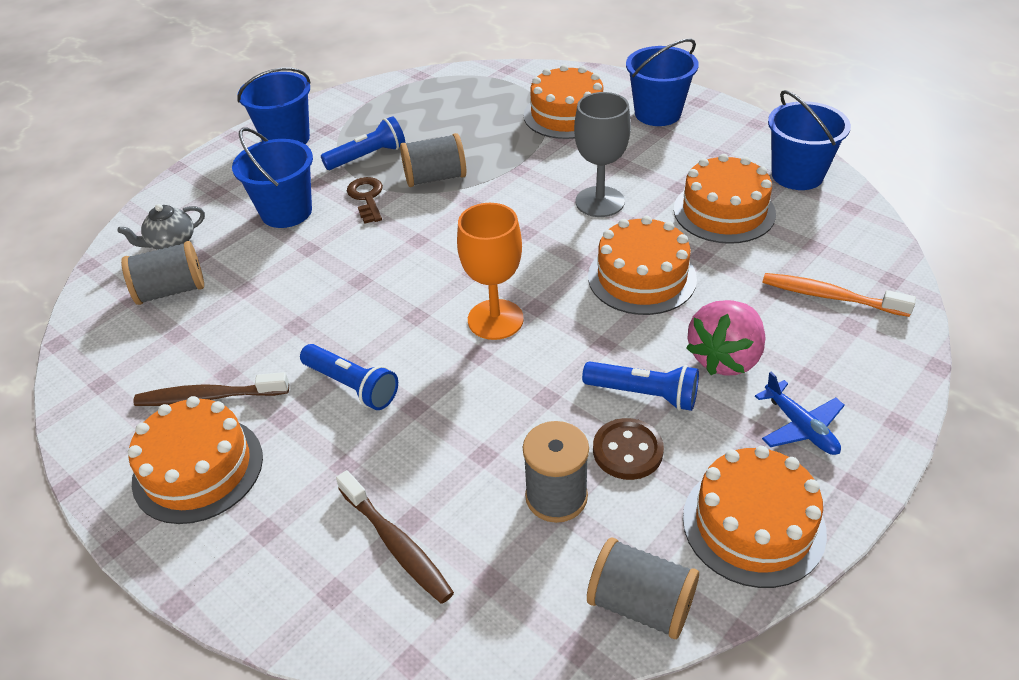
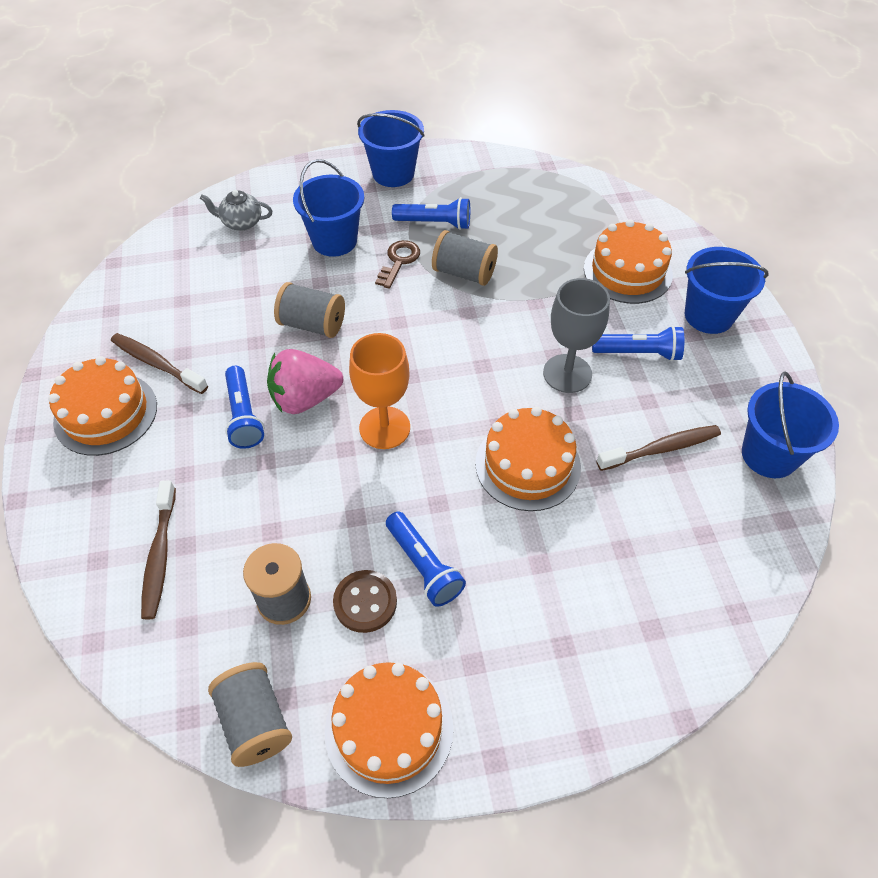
camera: 35 degrees right, 10 degrees up
(171, 291) = (207, 263): grey spool -> grey spool (312, 324)
(636, 161) = (638, 353): none -> blue flashlight
(724, 211) = (661, 449): orange cake -> brown toothbrush
(725, 358) = (516, 581): pink strawberry -> pink strawberry (305, 398)
(800, 427) = (509, 682): blue plane -> none
(830, 296) = (663, 590): orange toothbrush -> none

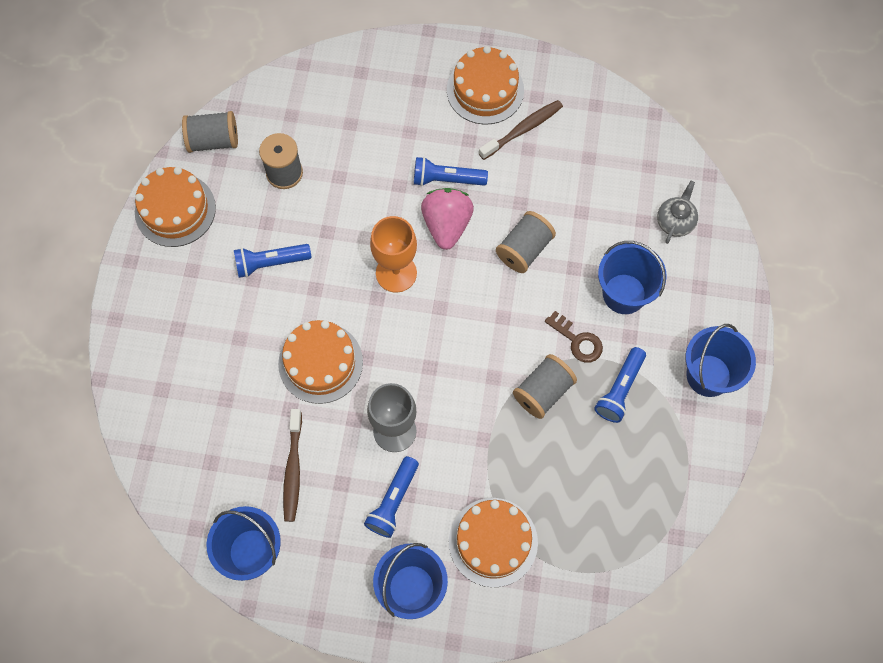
camera: 110 degrees right, 15 degrees up
(160, 556) = (348, 108): brown toothbrush -> none
(365, 602) = (261, 219): brown button -> none

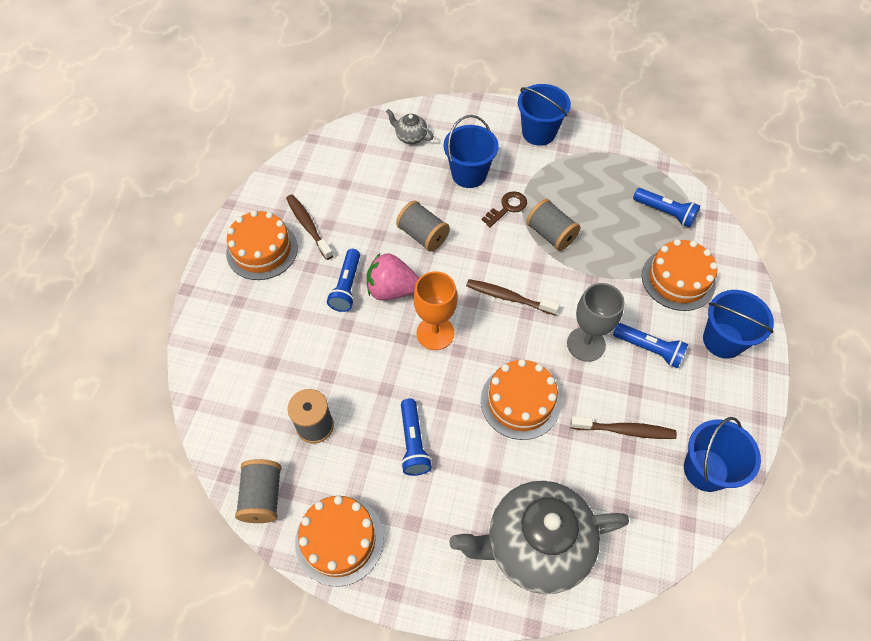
camera: 85 degrees left, 10 degrees down
(172, 380) = (535, 544): none -> grey teapot
(448, 346) = (508, 297): none -> brown toothbrush
(620, 389) = (549, 185): blue flashlight -> blue flashlight (665, 212)

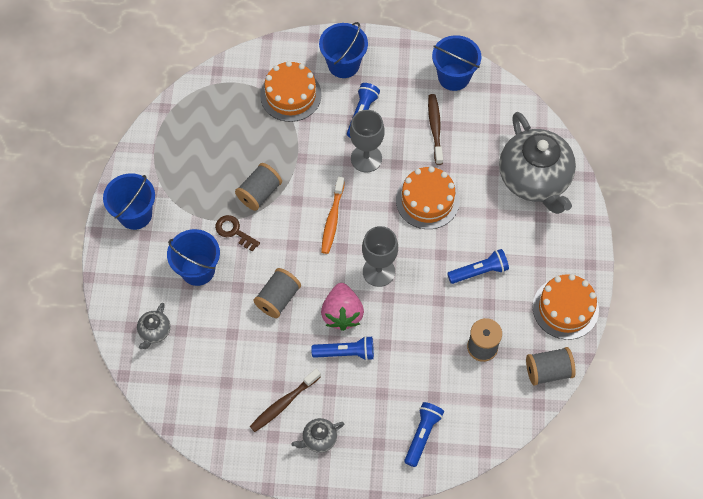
camera: 100 degrees left, 5 degrees up
(262, 250) = (319, 439): orange cake -> grey teapot
(435, 333) = (378, 271): orange goblet -> grey goblet
(508, 297) = (332, 219): brown toothbrush -> orange toothbrush
(665, 212) = (220, 105): blue flashlight -> blue flashlight (422, 435)

